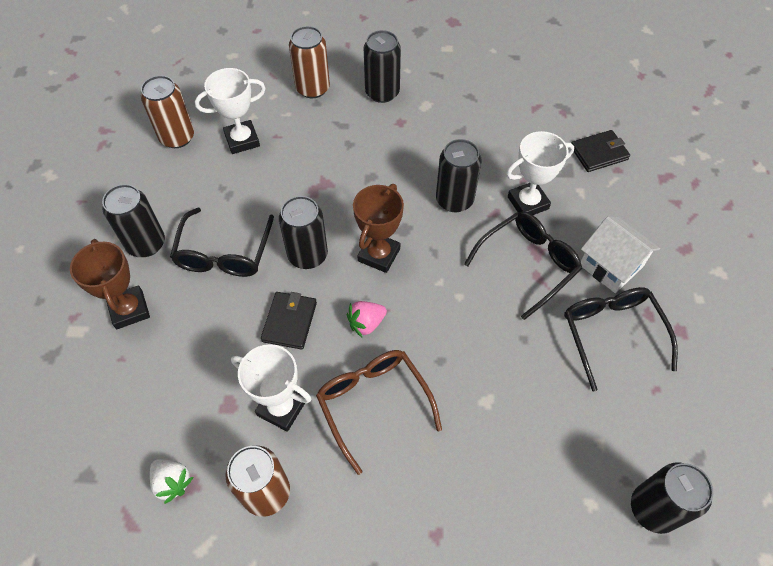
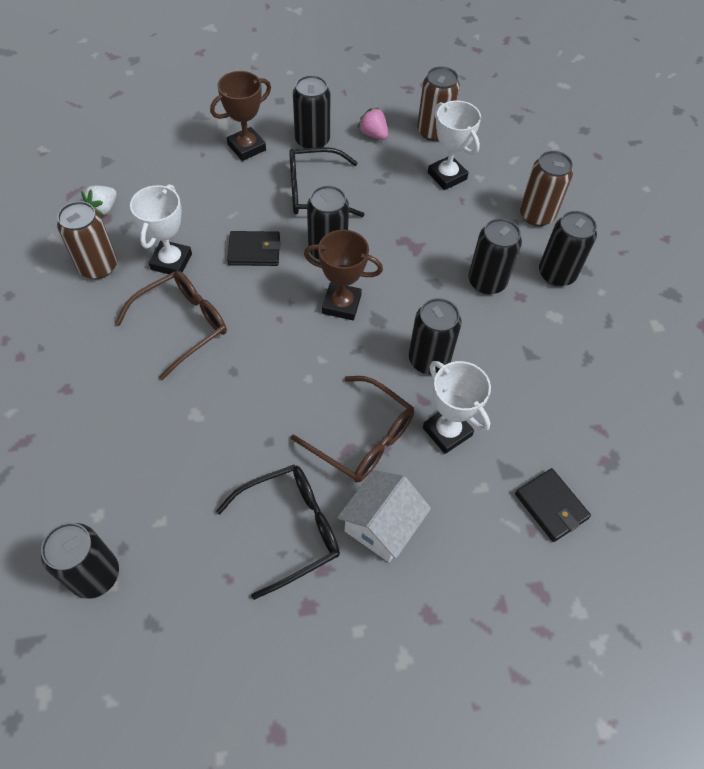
camera: 75 degrees right, 0 degrees up
(366, 323) = (263, 307): pink strawberry -> pink strawberry (373, 134)
(379, 140) = (487, 282): none -> black can
(528, 264) = (362, 438): black glasses -> brown glasses

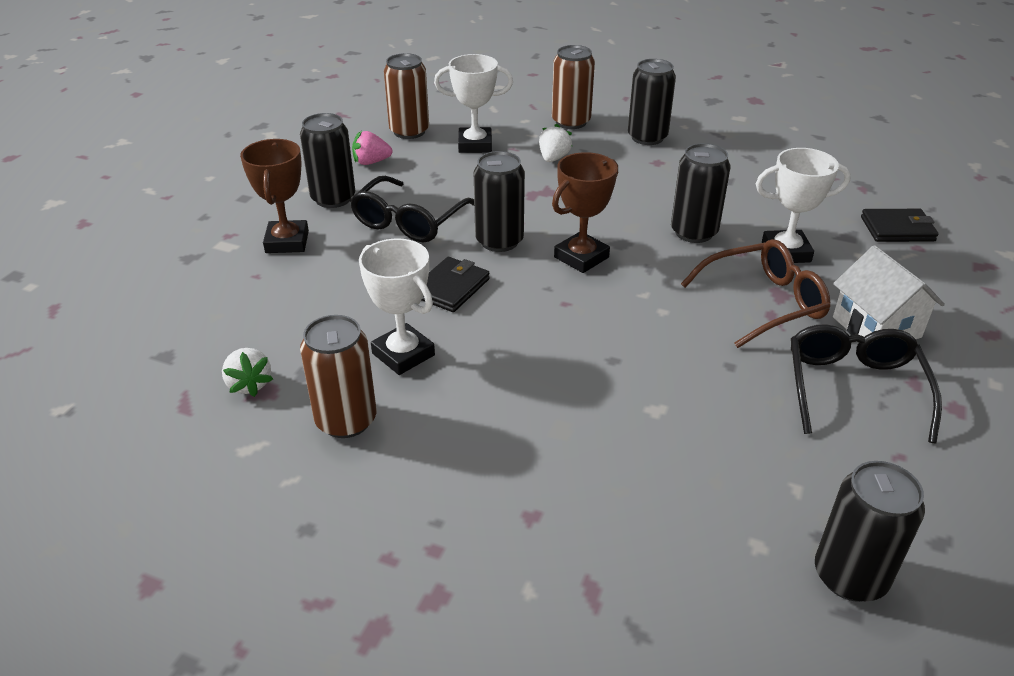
camera: 55 degrees left, 20 degrees down
(182, 325) = (512, 377): brown glasses -> none
(467, 229) = (553, 158): none -> white strawberry
(487, 282) = (625, 171): black can -> none

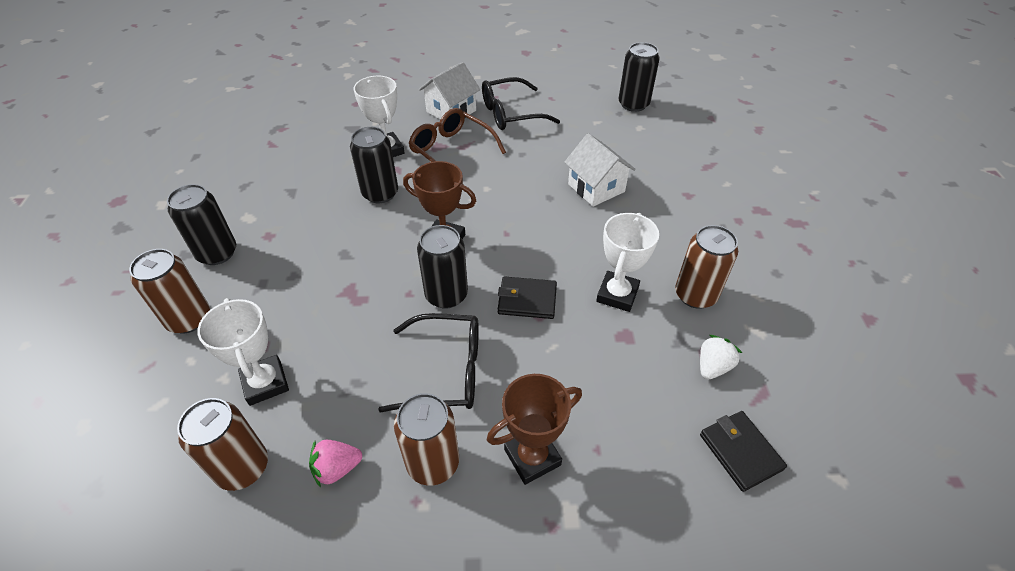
camera: 115 degrees left, 10 degrees up
(333, 198) = (433, 462): black can -> brown can
(371, 162) = (337, 468): pink strawberry -> pink strawberry turned 105 degrees clockwise
(553, 158) = (280, 307): white strawberry -> none
(608, 413) = (596, 188): none -> white house
(897, 229) = (335, 112): black wallet -> black wallet (740, 452)

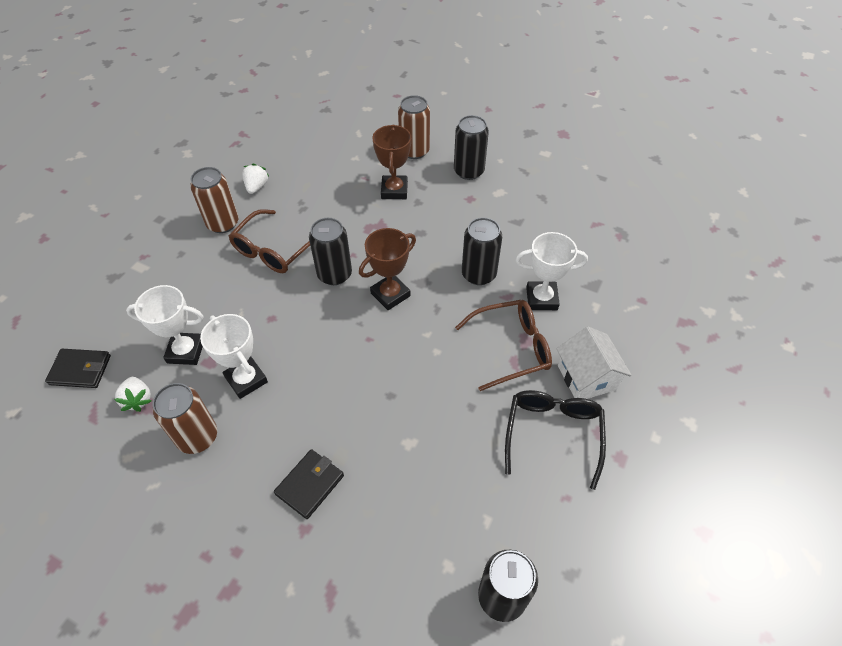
camera: 120 degrees right, 5 degrees up
(242, 467) = (290, 155): brown can -> none
(265, 383) = (337, 172): white trophy -> white trophy (186, 351)
(337, 468) = (256, 187): pink strawberry -> white strawberry
(446, 371) = (273, 250): black glasses -> brown glasses
(527, 300) = (291, 319): black wallet -> black wallet (310, 485)
(532, 457) = (183, 266): brown trophy -> brown trophy (394, 190)
(596, 188) = (376, 444): white house -> none

